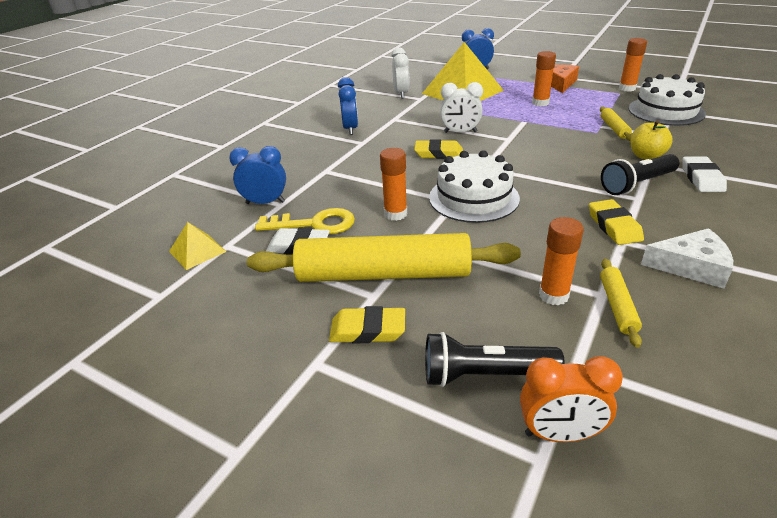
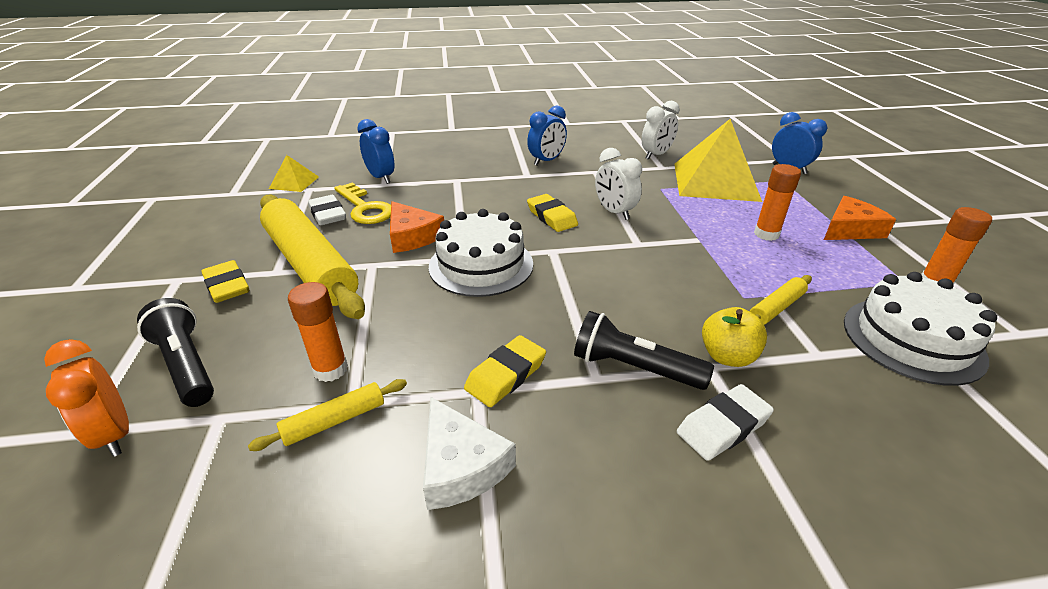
camera: 50 degrees right, 0 degrees up
(395, 214) = (412, 236): orange glue stick -> orange cheese

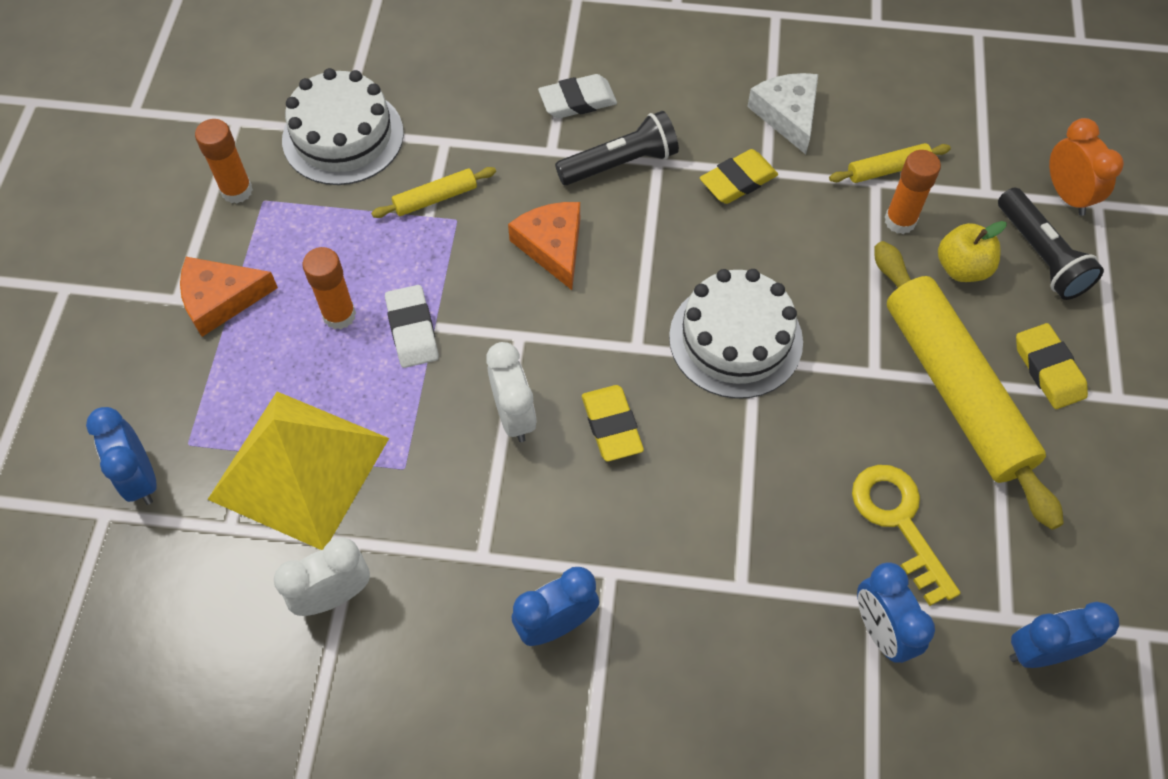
camera: 165 degrees left, 25 degrees up
(294, 182) = (1041, 651): yellow pyramid -> blue clock
(327, 214) = (956, 516): white eraser -> white eraser (412, 330)
(412, 236) = (822, 424): orange cheese -> orange cheese (552, 246)
(634, 368) = (620, 163): black flashlight -> black flashlight turned 60 degrees counterclockwise
(727, 356) = (528, 156): yellow apple -> yellow apple (962, 268)

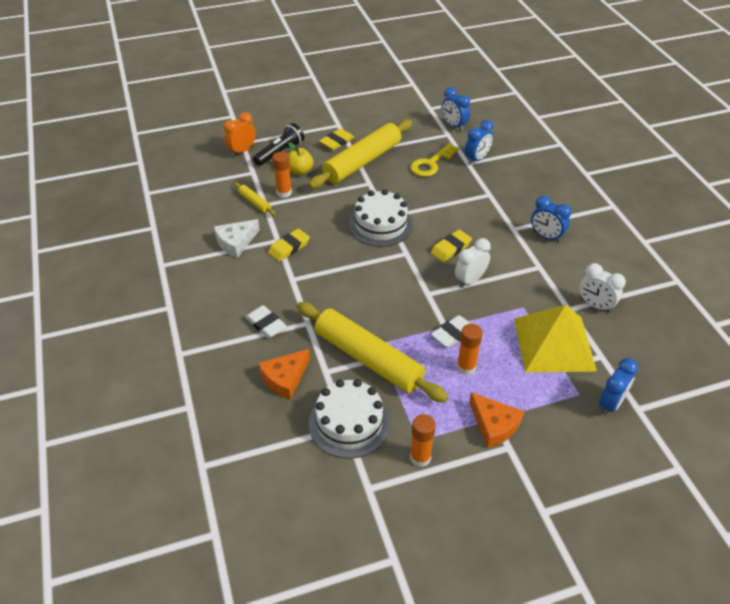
camera: 115 degrees left, 15 degrees down
(435, 198) = (368, 359): yellow rolling pin -> yellow rolling pin, size x2.34
(552, 246) = (369, 300): orange cheese -> orange cheese (285, 378)
(620, 163) = (301, 292): black flashlight -> none
(738, 181) = (289, 247): yellow eraser -> yellow eraser turned 75 degrees counterclockwise

